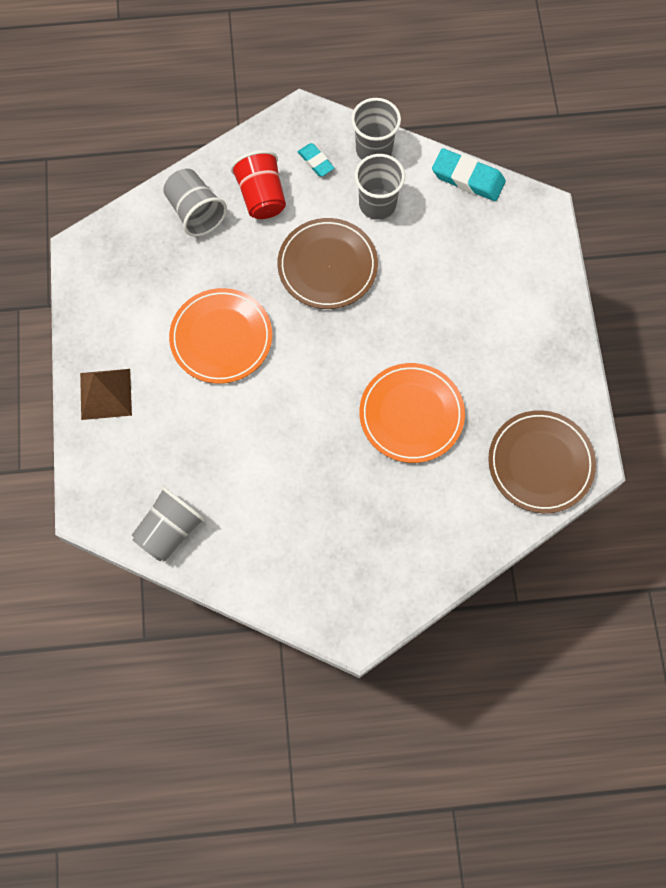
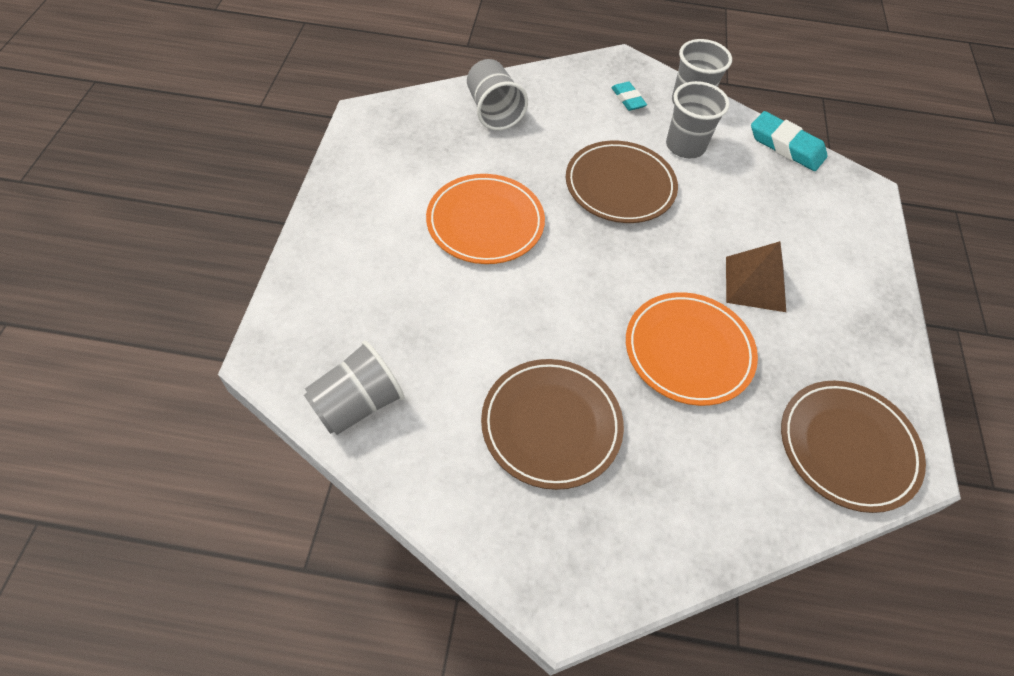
camera: 10 degrees right, 15 degrees down
(106, 394) = (338, 244): brown pyramid -> brown pyramid (755, 283)
(261, 197) = (565, 114): red cup -> none
(319, 506) = (551, 425): none -> brown plate

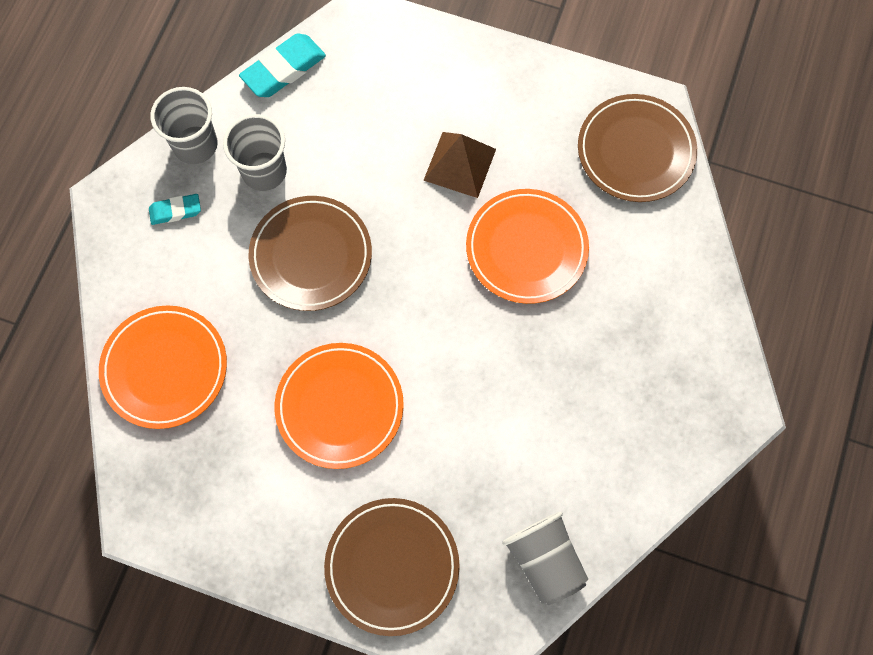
camera: 75 degrees left, 15 degrees up
(493, 111) = (165, 368): grey cup -> orange plate
(551, 425) = (587, 388): brown plate -> brown plate (392, 566)

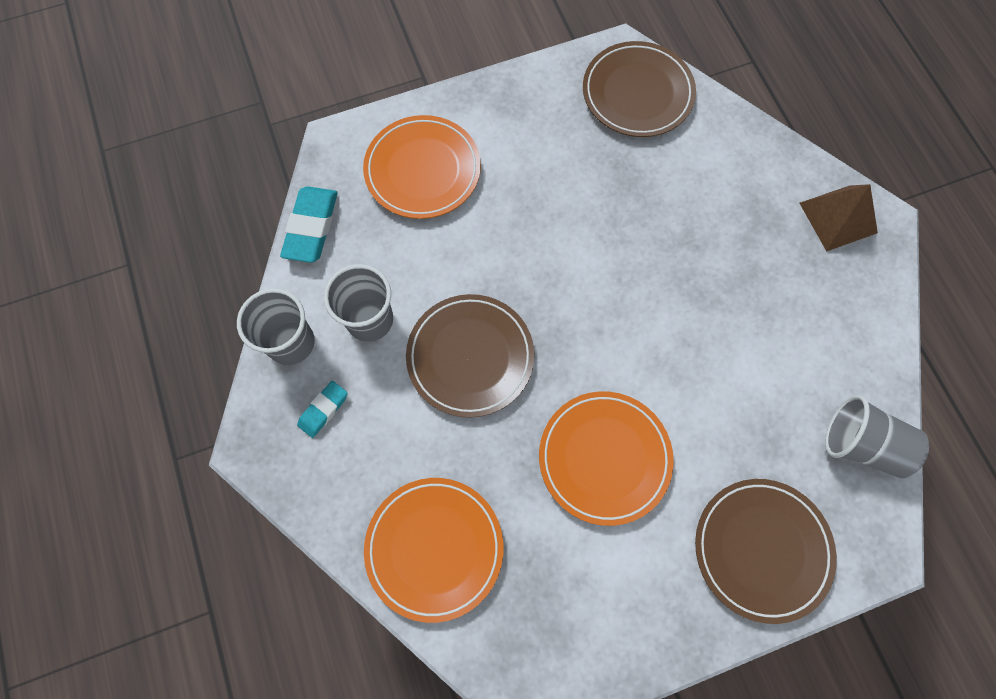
camera: 40 degrees left, 0 degrees up
(459, 164) = (520, 197): brown pyramid -> brown pyramid (838, 217)
(526, 248) = (628, 222): orange plate -> orange plate (423, 170)

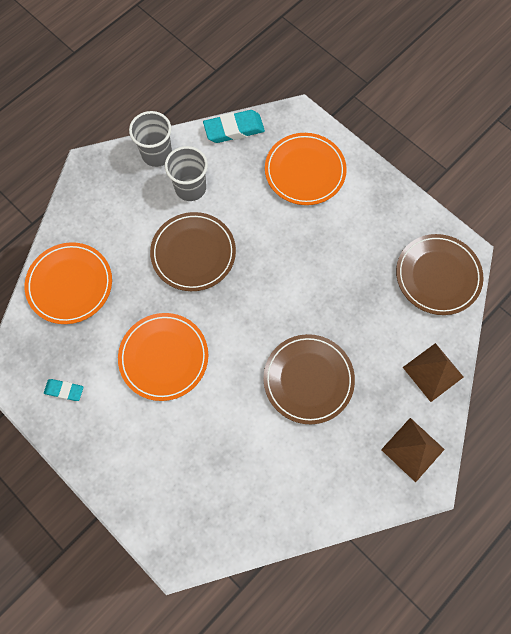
camera: 65 degrees right, 0 degrees up
(323, 410) = (125, 190): turquoise eraser -> turquoise eraser (64, 390)
(753, 154) = (433, 372): none -> brown pyramid
(761, 549) = (146, 476): brown plate -> brown plate (308, 379)
(862, 444) = (245, 520): grey cup -> none

